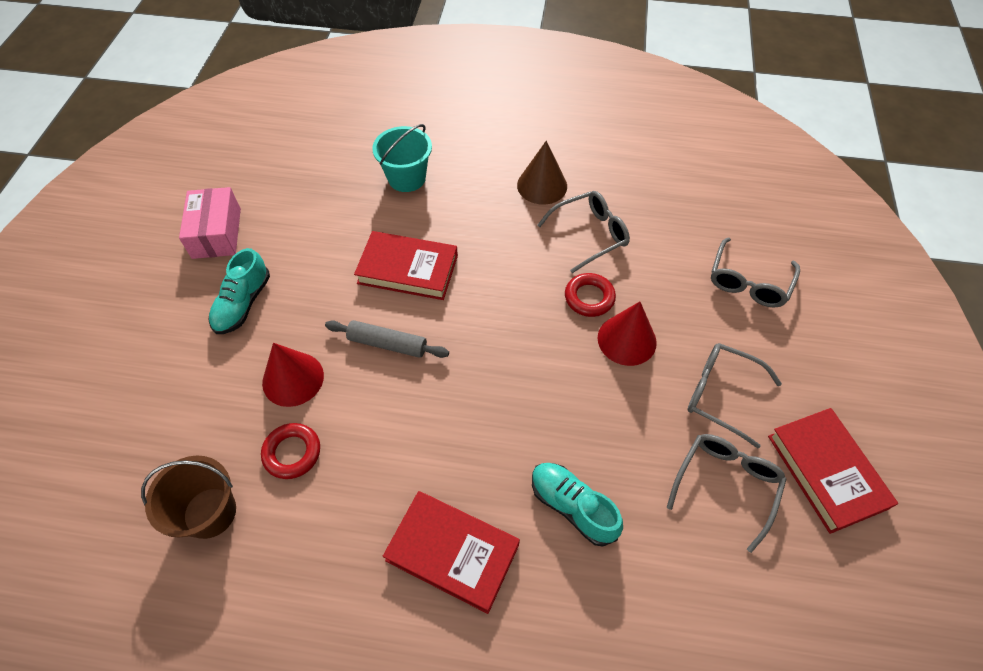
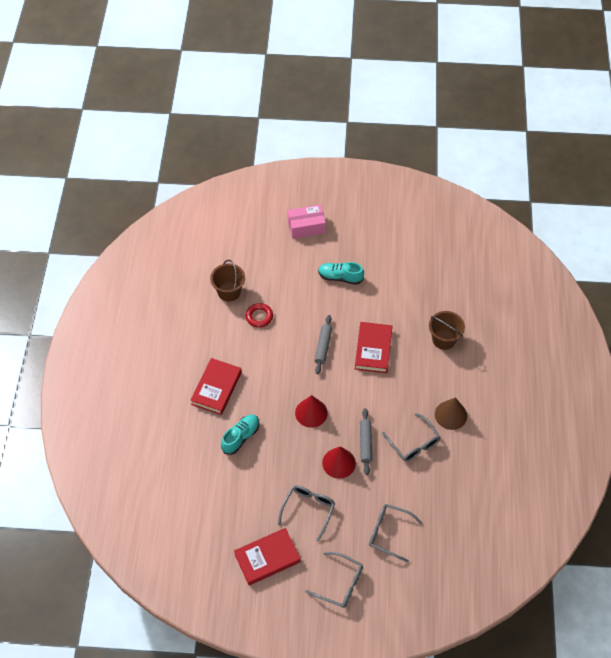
camera: 85 degrees right, 0 degrees up
(217, 233) = (385, 254): pink box -> pink box (306, 227)
(293, 379) = (298, 309): red cone -> red cone (311, 413)
(406, 178) = (444, 339): turquoise bucket -> brown bucket
(589, 298) = (365, 443): red ring -> grey rolling pin
(725, 485) = (256, 507): grey glasses -> grey glasses (340, 583)

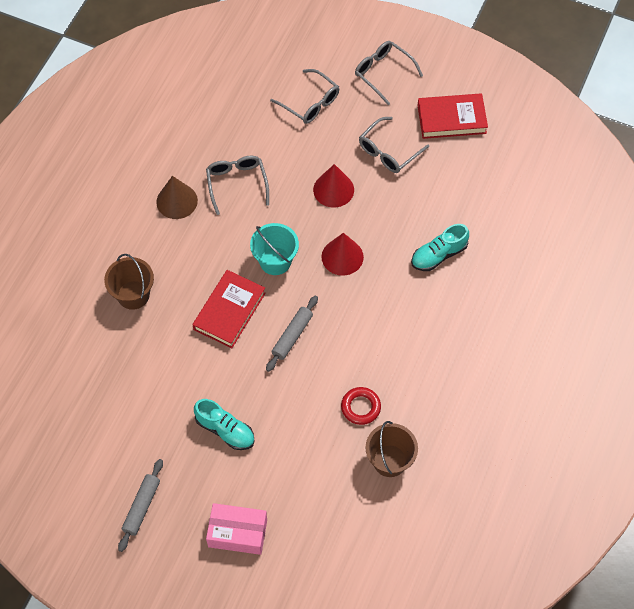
camera: 160 degrees left, 5 degrees up
(216, 388) = (450, 325): red book -> none
(358, 394) = (275, 261): none -> turquoise bucket
(365, 443) = (293, 201): grey rolling pin -> grey rolling pin (141, 507)

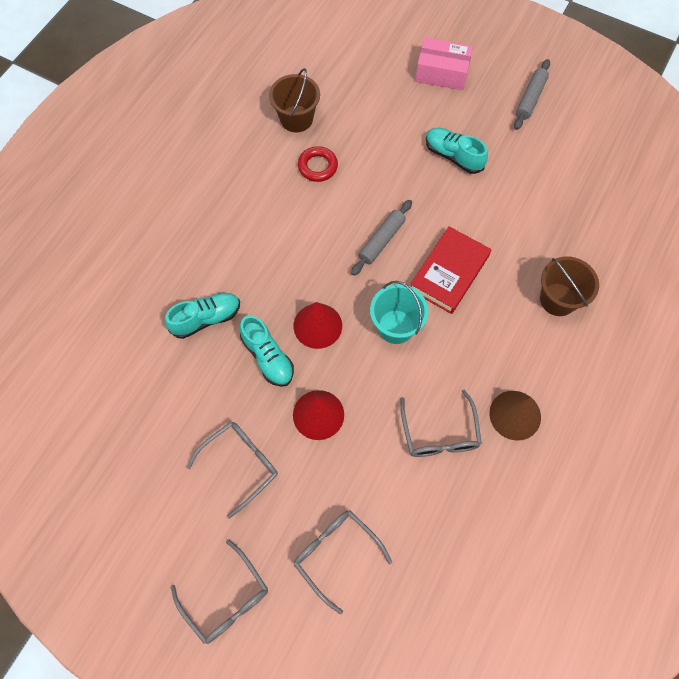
camera: 175 degrees left, 5 degrees up
(380, 228) = (268, 357): none -> turquoise shoe
(451, 119) = (147, 509): red book -> none

